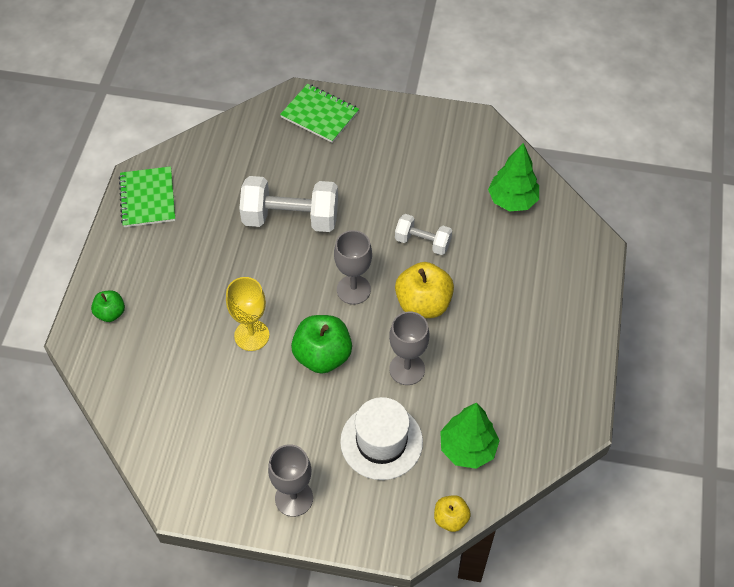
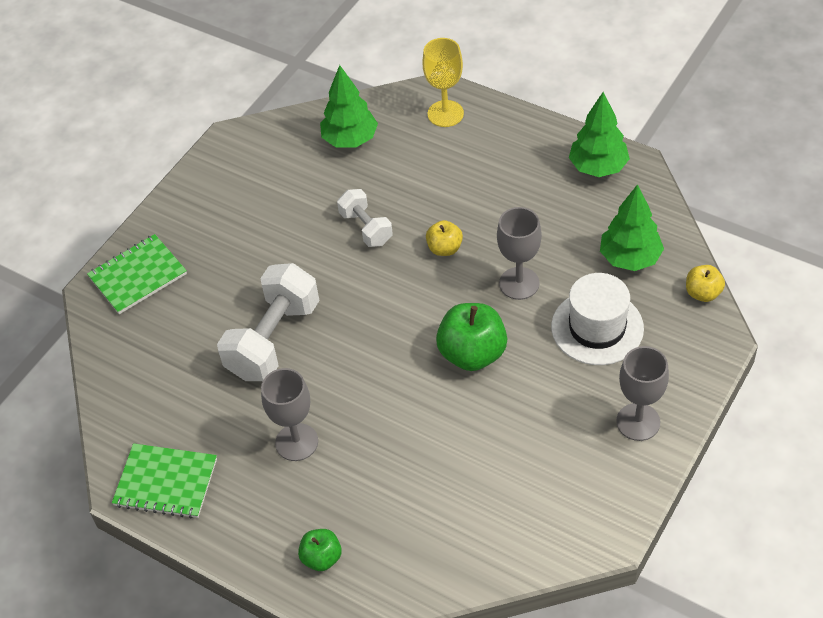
camera: 65 degrees left, 5 degrees down
(251, 335) = (417, 415): yellow goblet -> yellow goblet (445, 114)
(353, 290) = (399, 304): grey goblet -> grey goblet (296, 442)
(422, 242) = (366, 228): white dumbbell -> white dumbbell turned 75 degrees counterclockwise
(423, 304) = (444, 248): yellow apple -> yellow apple, size x0.56
(564, 395) = (598, 167): none -> green tree

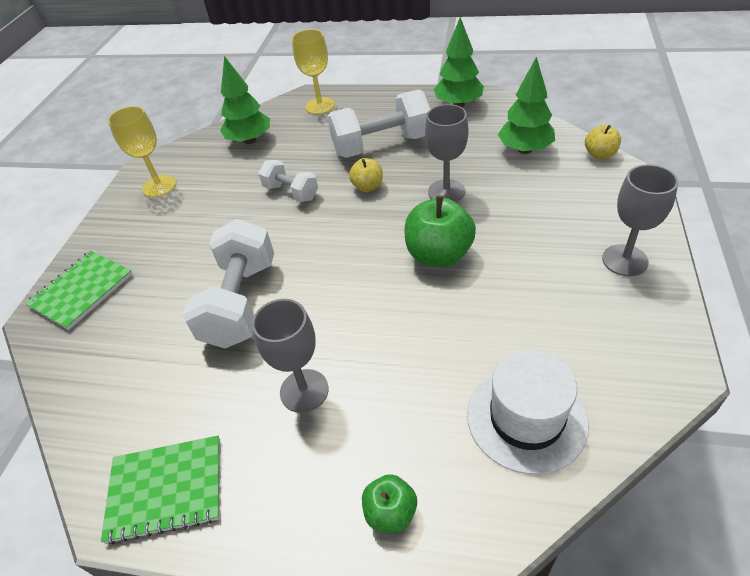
camera: 20 degrees left, 5 degrees down
(238, 172) = (159, 186): none -> yellow goblet
(485, 198) = (381, 145): none -> white dumbbell
(597, 327) = (534, 202): white hat -> white hat (526, 418)

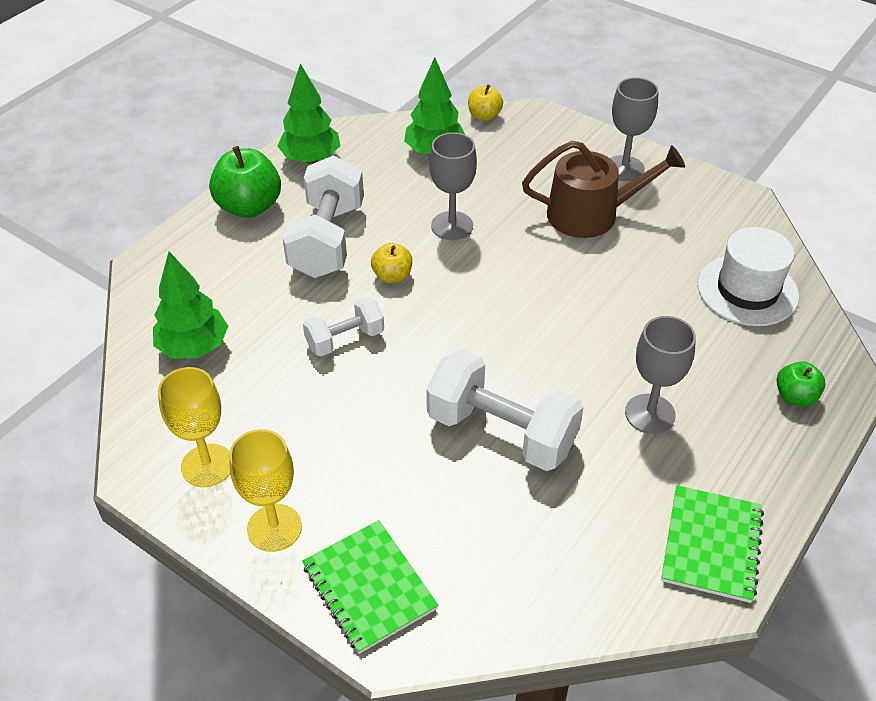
camera: 70 degrees left, 0 degrees up
(320, 106) = (186, 261): yellow goblet -> yellow goblet (274, 528)
(439, 254) = (538, 266): green apple -> green apple (249, 207)
(535, 262) = (591, 214): none -> brown watering can

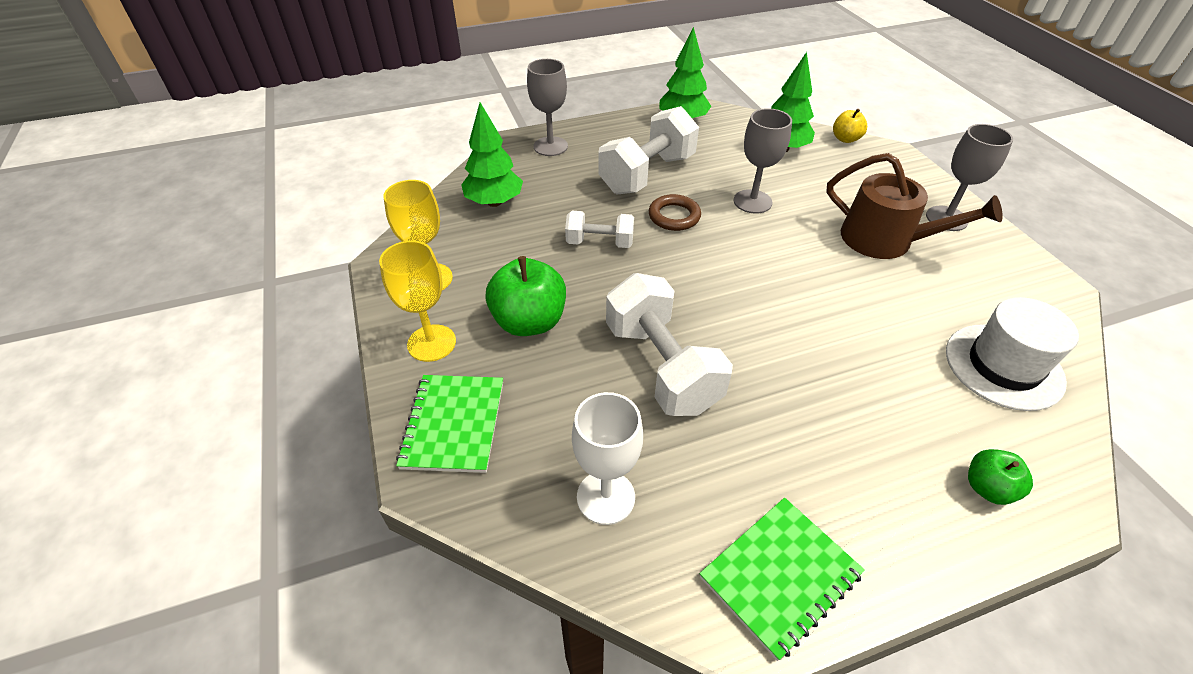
camera: 35 degrees right, 0 degrees up
(249, 207) = (612, 134): green apple -> green apple (529, 322)
(392, 276) = (674, 216): yellow apple -> brown ring
(548, 567) = (606, 497): none -> white goblet
(650, 414) = (811, 422): grey goblet -> grey goblet (550, 146)

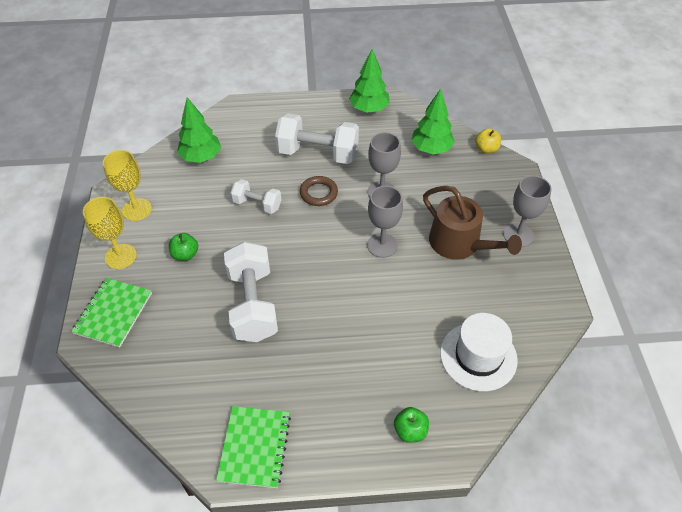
camera: 15 degrees right, 5 degrees up
(529, 322) = (185, 254): green apple -> green apple, size x0.56
(550, 146) = (260, 115): grey goblet -> grey goblet (382, 245)
(606, 497) = (180, 378): white goblet -> none
(647, 174) = (318, 153): white dumbbell -> white dumbbell turned 45 degrees clockwise
(780, 575) = (254, 447): green notebook -> green notebook turned 60 degrees counterclockwise

